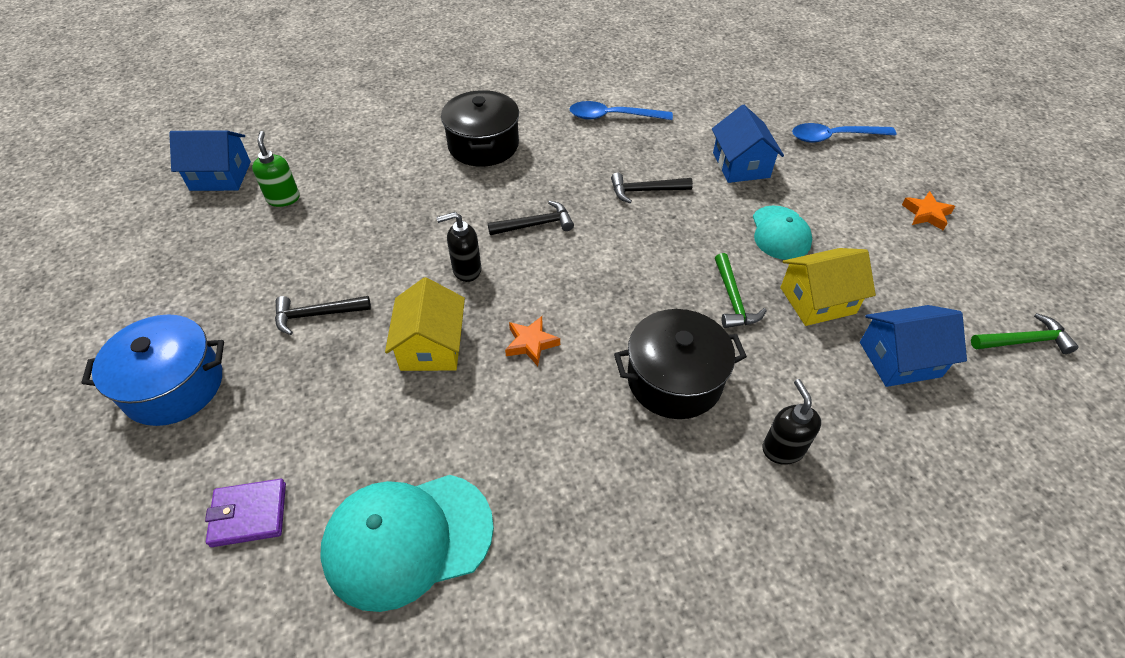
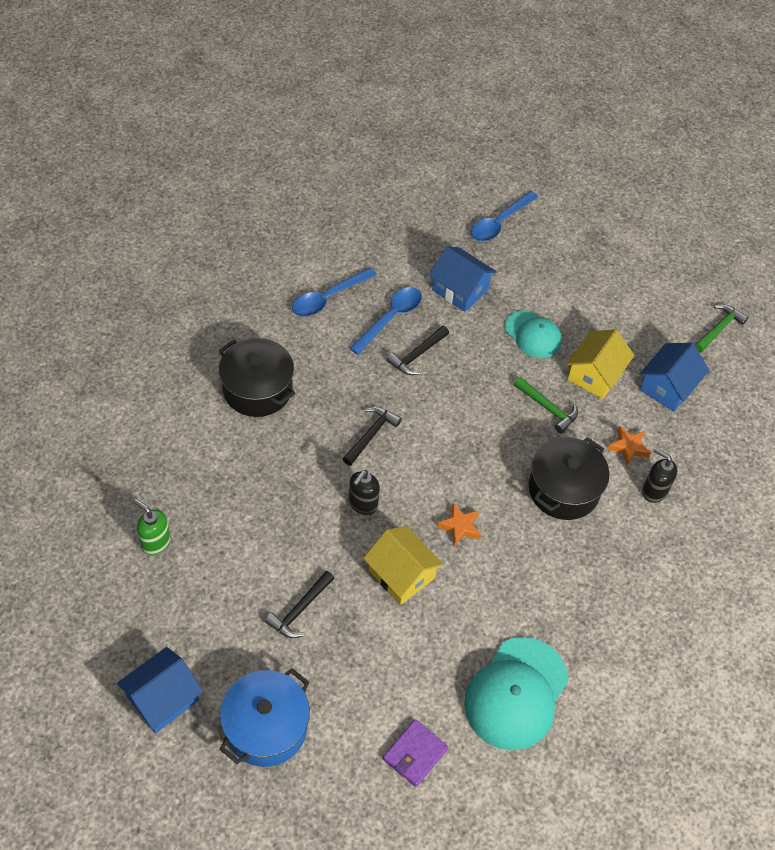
camera: 45 degrees left, 5 degrees up
(220, 176) = (74, 559): blue house -> blue house (163, 698)
(651, 154) = (390, 318): none -> blue spoon
(926, 214) = (605, 260): orange star -> orange star (628, 447)

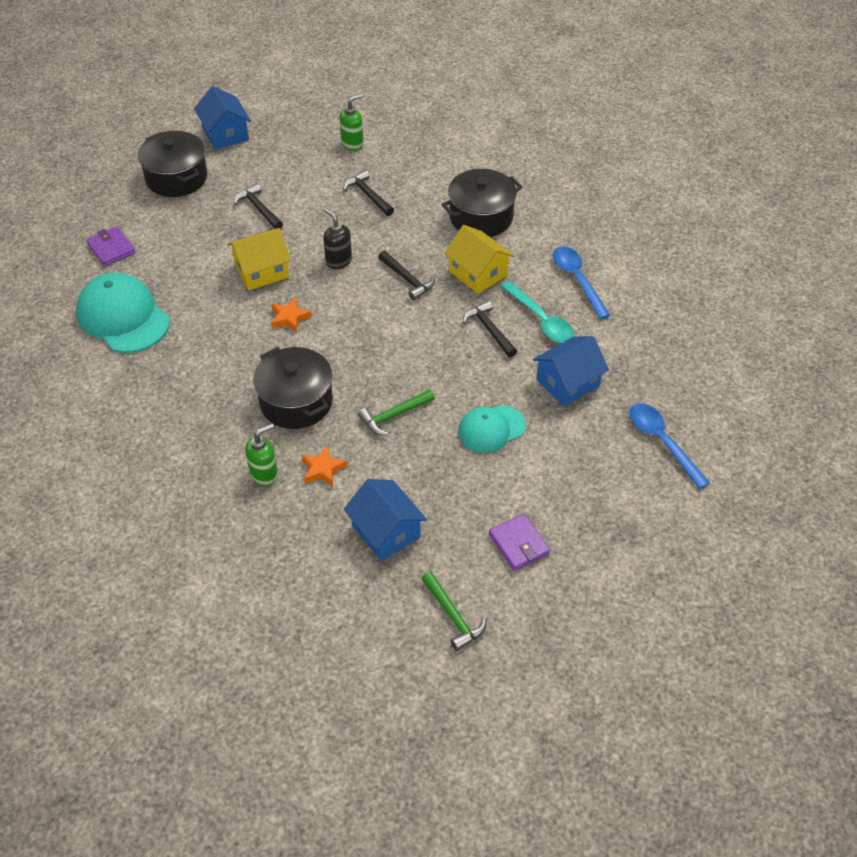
camera: 110 degrees right, 5 degrees down
(247, 502) = (368, 195): none -> black hammer
(266, 727) = (176, 178): blue pot -> black pot
(390, 318) = (541, 320): blue spoon -> turquoise spoon
(595, 375) = (423, 468): yellow house -> yellow house (478, 273)
(637, 299) = (519, 544): none -> purple wallet
(654, 491) = (264, 474): black soap dispenser -> green soap dispenser

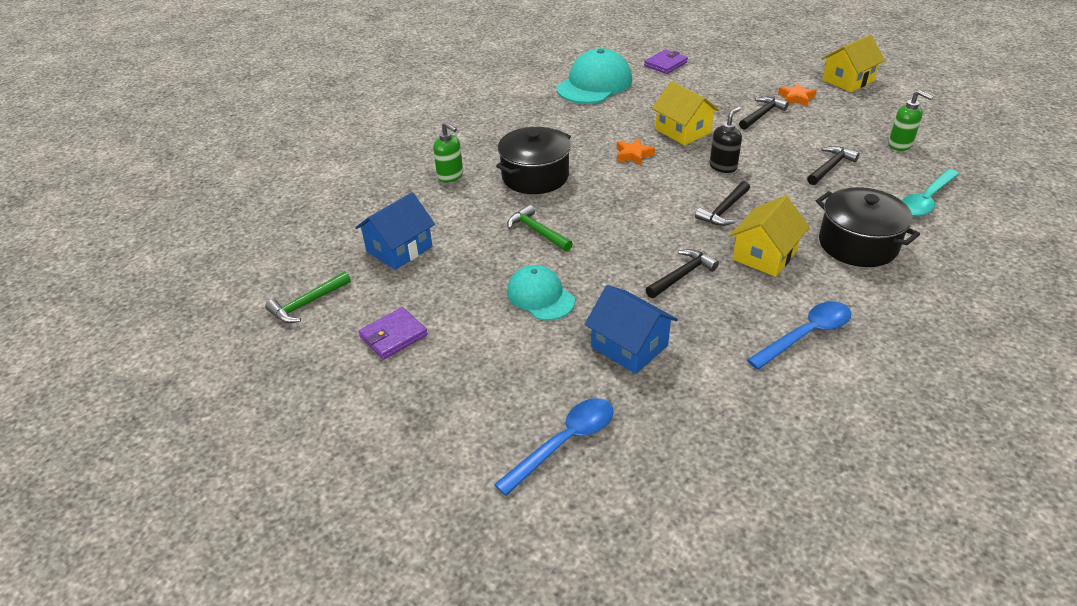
camera: 80 degrees right, 10 degrees down
(176, 178) = (769, 71): black pot -> none
(225, 134) = (847, 80): blue house -> yellow house
(323, 469) = (462, 203): orange star -> orange star (796, 98)
(541, 320) = (719, 312): turquoise spoon -> turquoise spoon (926, 200)

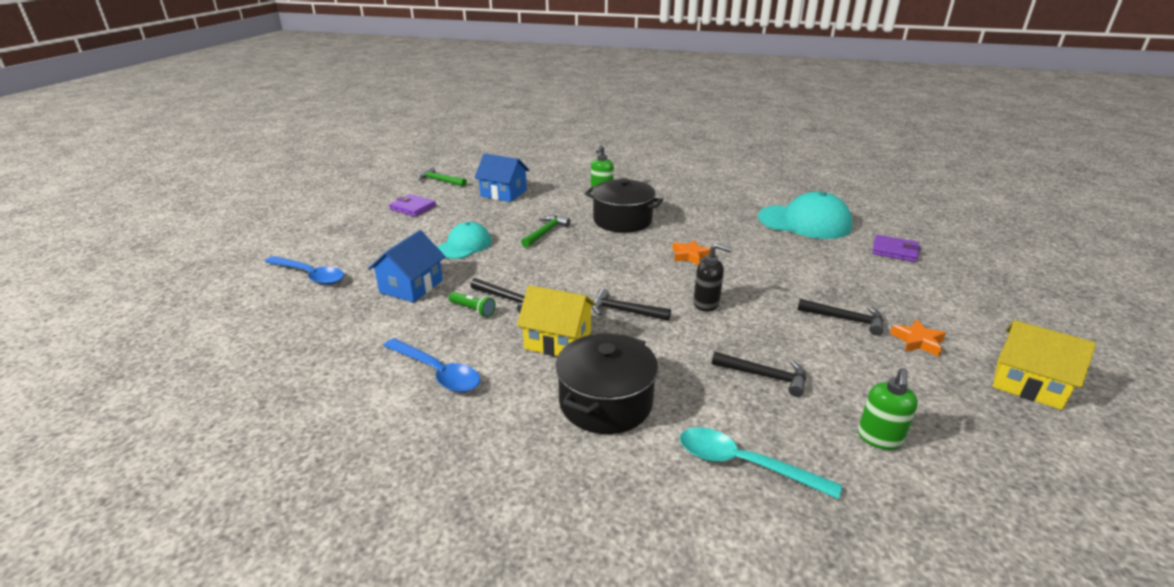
camera: 70 degrees right, 10 degrees down
(683, 131) = (758, 275): yellow house -> none
(696, 302) = (473, 310): none -> green flashlight

